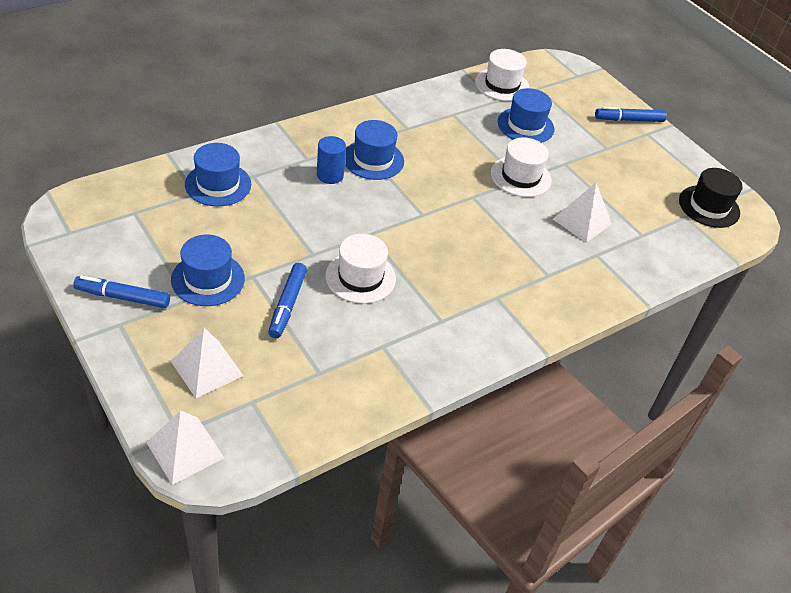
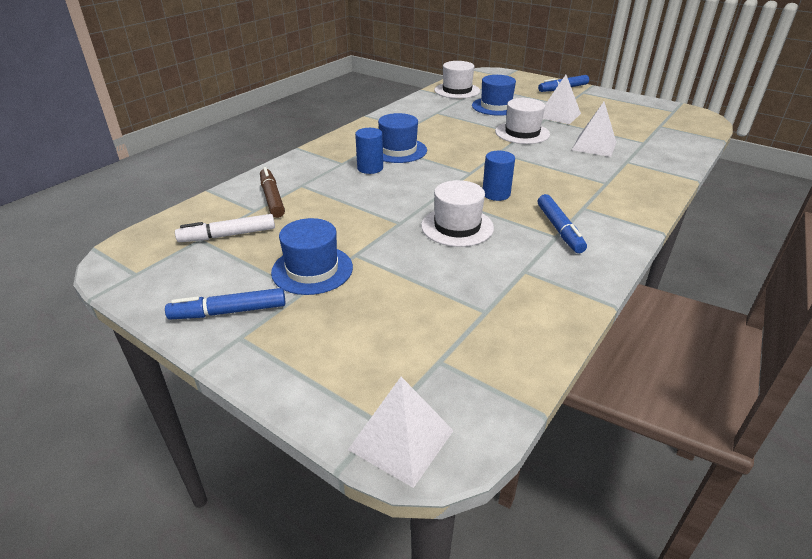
camera: 15 degrees left, 10 degrees down
(159, 216) = (228, 235): none -> white marker
(207, 368) = (367, 346): white pyramid -> white pyramid (558, 115)
(218, 184) = (272, 198): blue hat -> brown marker
(287, 304) = (407, 266): blue marker -> blue marker (559, 229)
(426, 251) = (496, 194): none -> blue cylinder
(709, 206) = (668, 117): black hat -> none

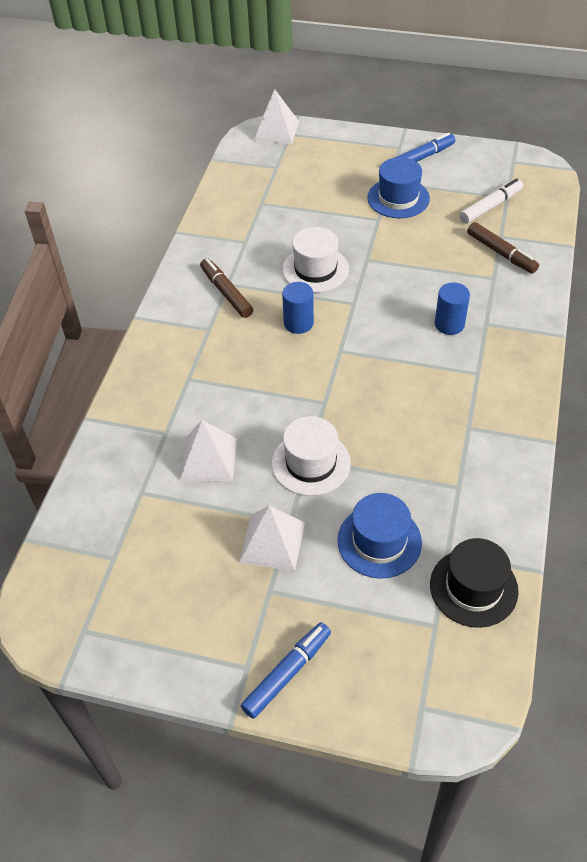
camera: 160 degrees right, 15 degrees up
(398, 150) = (443, 367): blue hat -> none
(457, 90) = (473, 587): white hat -> black hat
(559, 229) = (226, 293): blue marker -> brown marker

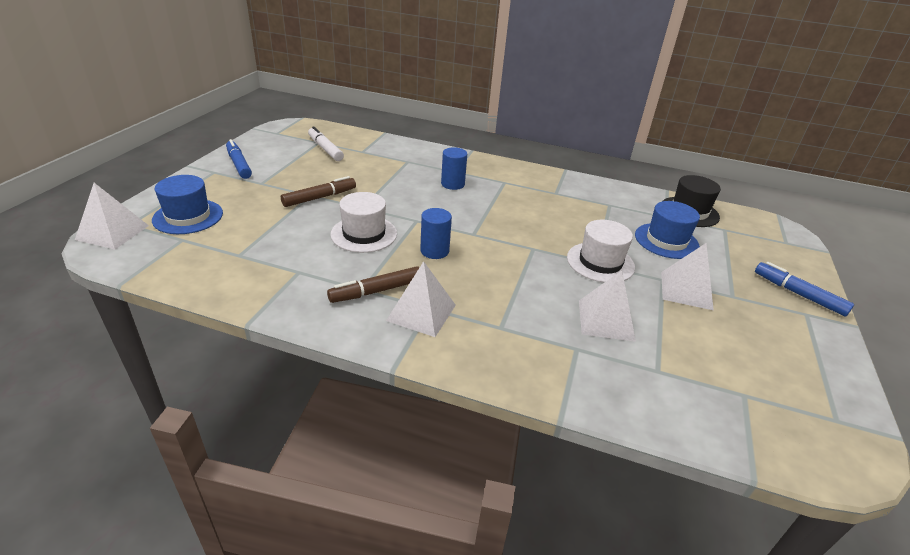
camera: 90 degrees left, 15 degrees down
(201, 325) = (421, 312): none -> white pyramid
(398, 198) = (287, 182): blue hat -> blue hat (188, 216)
(501, 253) = (381, 154): brown marker -> brown marker (319, 198)

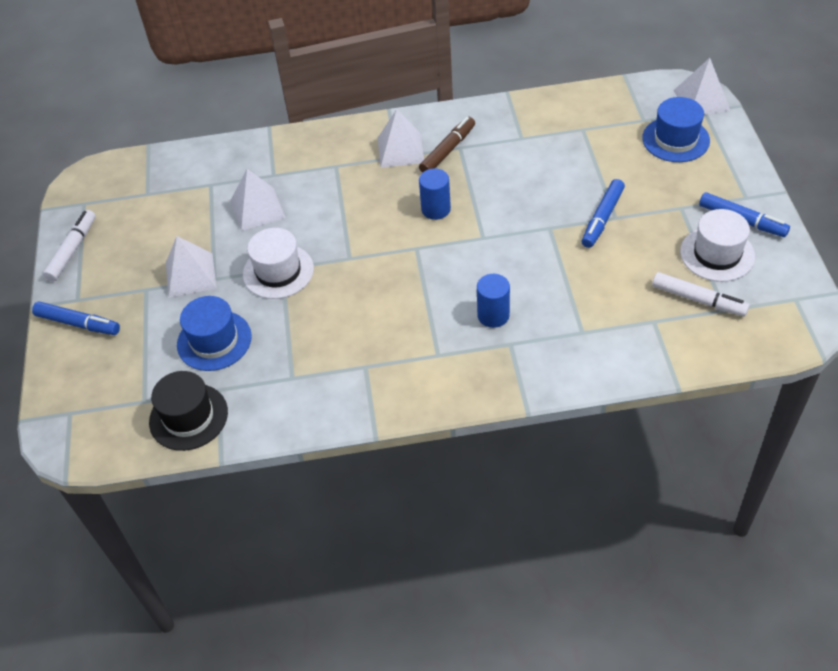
camera: 160 degrees right, 15 degrees up
(319, 198) = (602, 218): brown marker -> blue marker
(364, 234) = (513, 197): white hat -> white hat (717, 254)
(831, 364) = (72, 250): none -> white marker

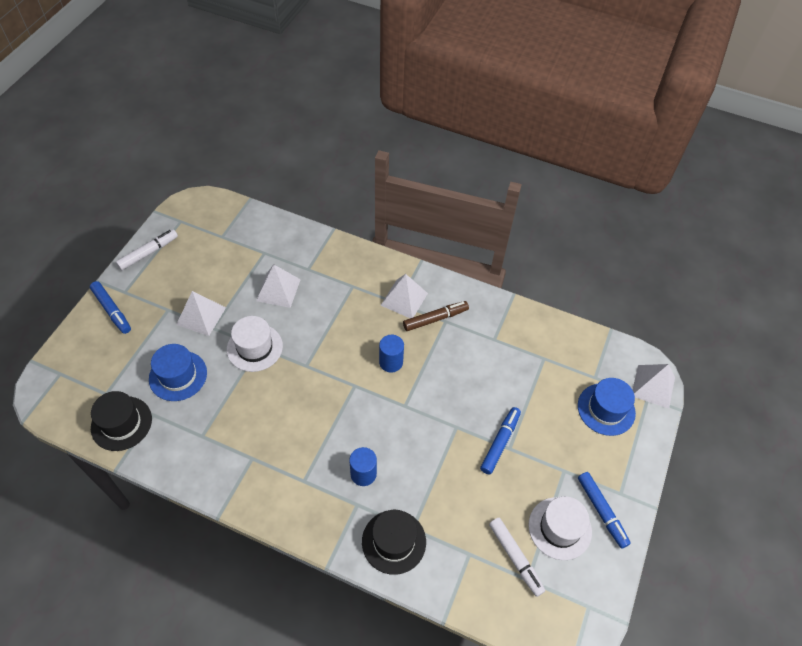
camera: 25 degrees right, 5 degrees up
(574, 352) = (394, 541): none -> black hat
(602, 218) = (500, 443): blue marker -> blue marker turned 150 degrees clockwise

